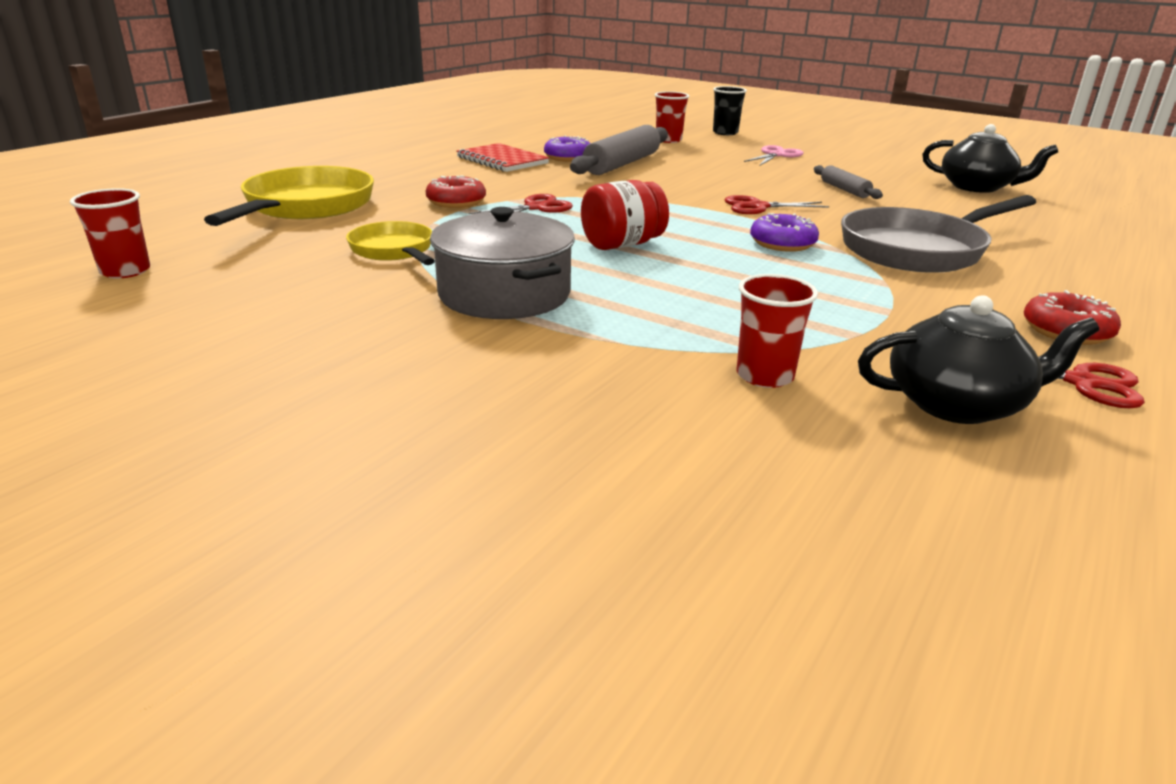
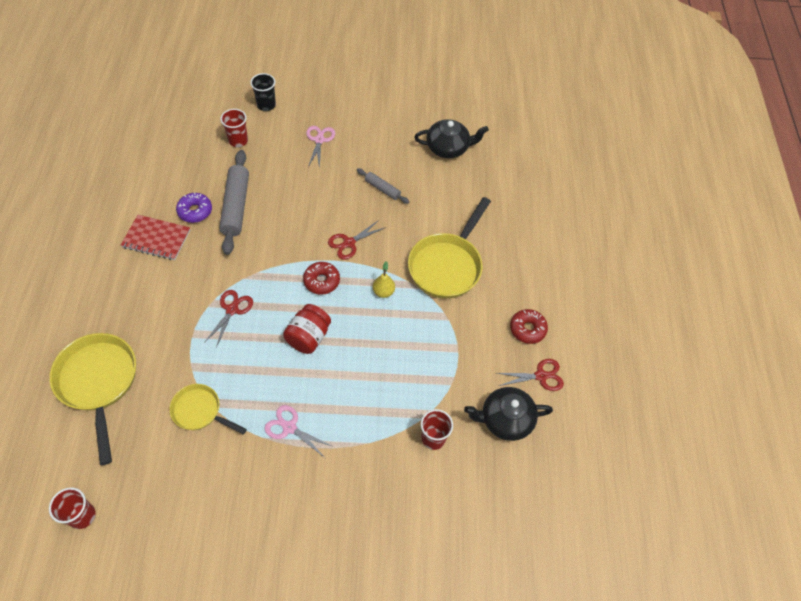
camera: 35 degrees left, 30 degrees up
(456, 202) = (181, 326): red donut -> red donut (321, 281)
(504, 294) = (289, 427): grey pot -> pink scissors
(782, 243) = (383, 292): purple donut -> yellow pear
(918, 250) = (447, 265): grey pan -> yellow pan
(957, 404) = (505, 419): black teapot -> black teapot turned 150 degrees counterclockwise

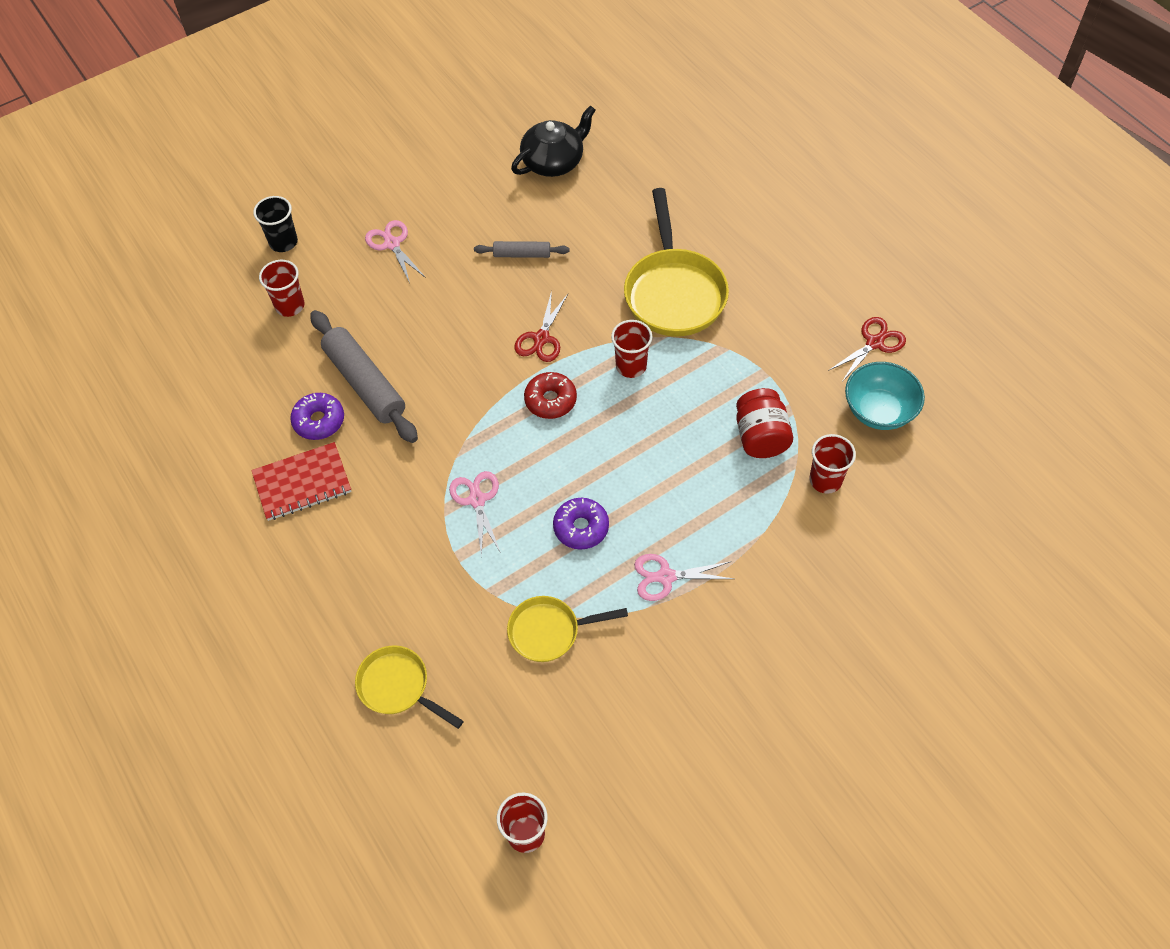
camera: 30 degrees left, 0 degrees up
(98, 383) = (398, 687): yellow pan -> yellow pan, size x0.58
(232, 309) = (477, 500): red scissors -> pink scissors
(270, 365) = (581, 527): none -> purple donut
(308, 337) = (594, 470): red jar -> red jar (760, 437)
(383, 292) = (631, 366): yellow pear -> red cup
(505, 419) = (879, 411): black teapot -> turquoise bowl
(527, 329) = (818, 304): red donut -> none

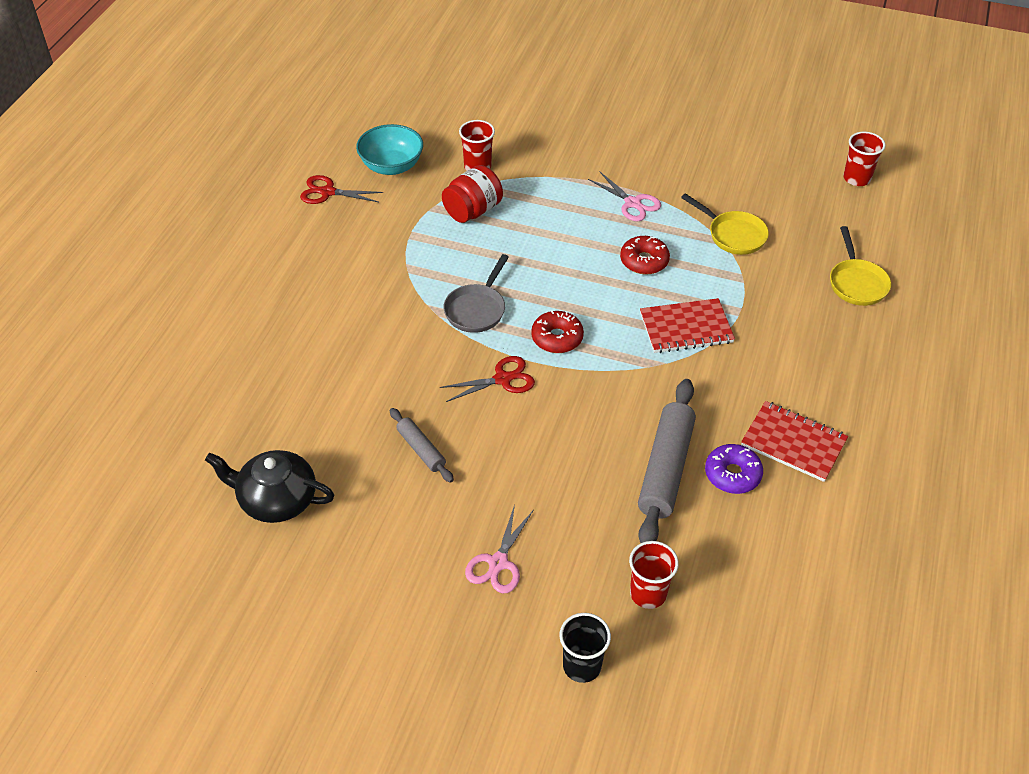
camera: 130 degrees left, 10 degrees down
(477, 500) = (686, 328): pink scissors -> red notebook
(581, 527) = (644, 261): purple donut -> red donut
(631, 366) = (477, 309): red cup -> grey pan
(674, 292) = (375, 323): yellow pan -> none

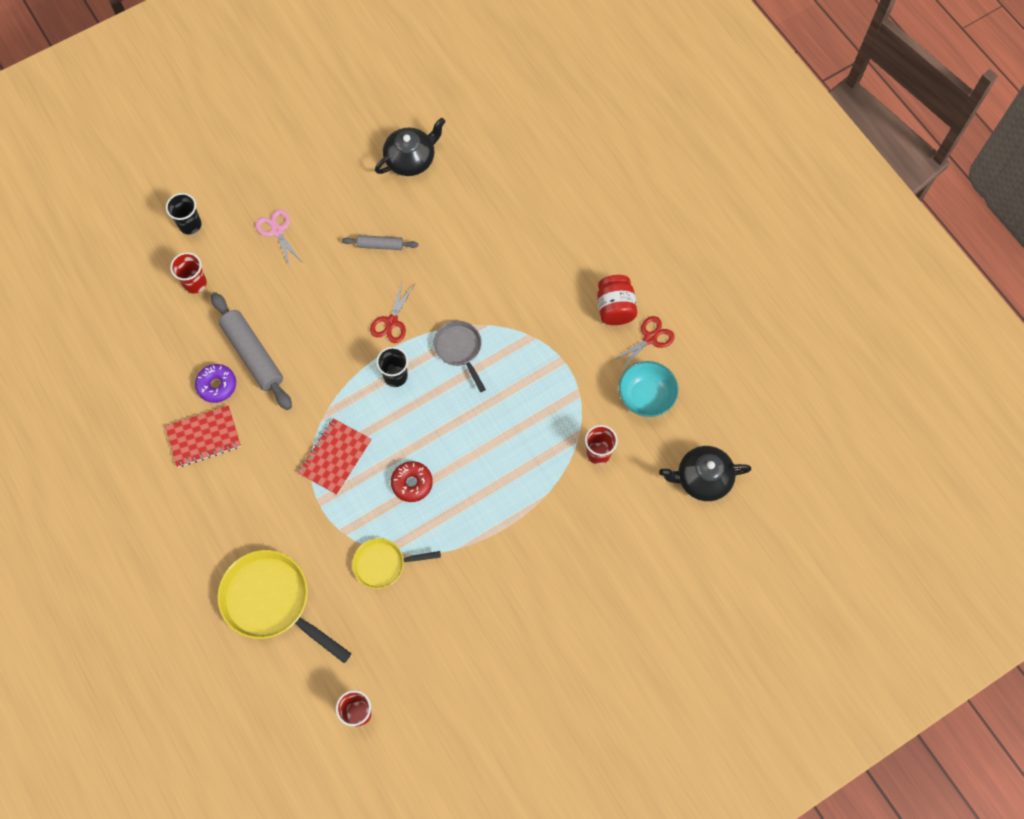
camera: 130 degrees right, 20 degrees up
(433, 102) = (702, 478): none -> black teapot
(473, 211) = (553, 415): red jar -> red jar (615, 308)
(557, 338) = (395, 376): red donut -> black cup
(632, 203) = (471, 525): pink scissors -> none
(856, 283) = (272, 602): yellow pan -> yellow pan, size x1.72

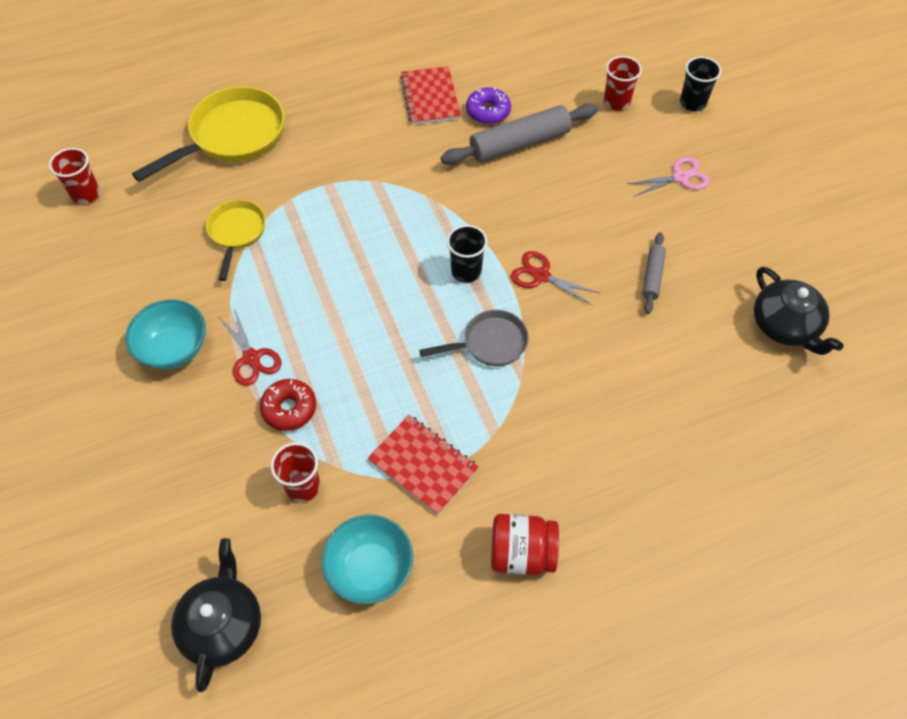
camera: 100 degrees right, 10 degrees down
(335, 457) = (377, 203): red notebook -> red notebook (423, 465)
(412, 483) = (324, 271): red donut -> red donut (289, 409)
(505, 579) = (174, 349): none -> turquoise bowl
(650, 338) = (463, 595): red scissors -> red scissors (252, 358)

